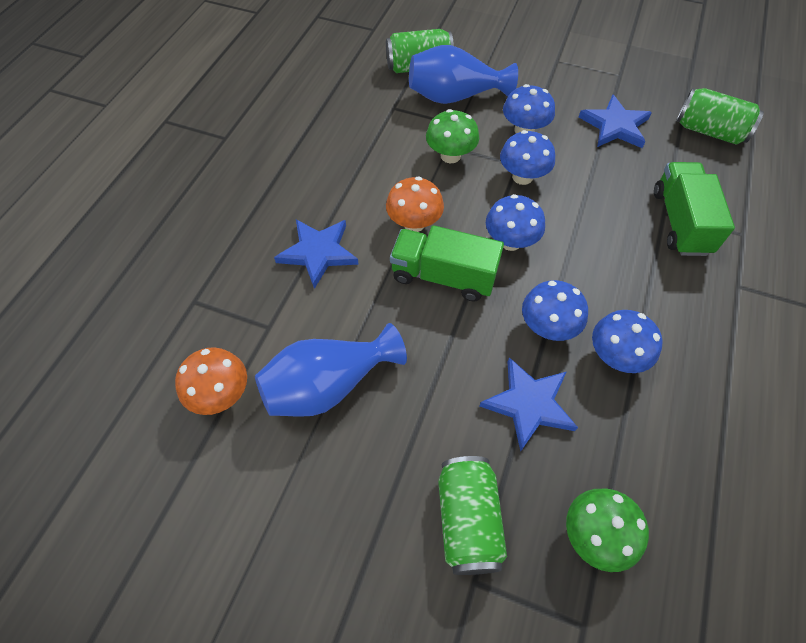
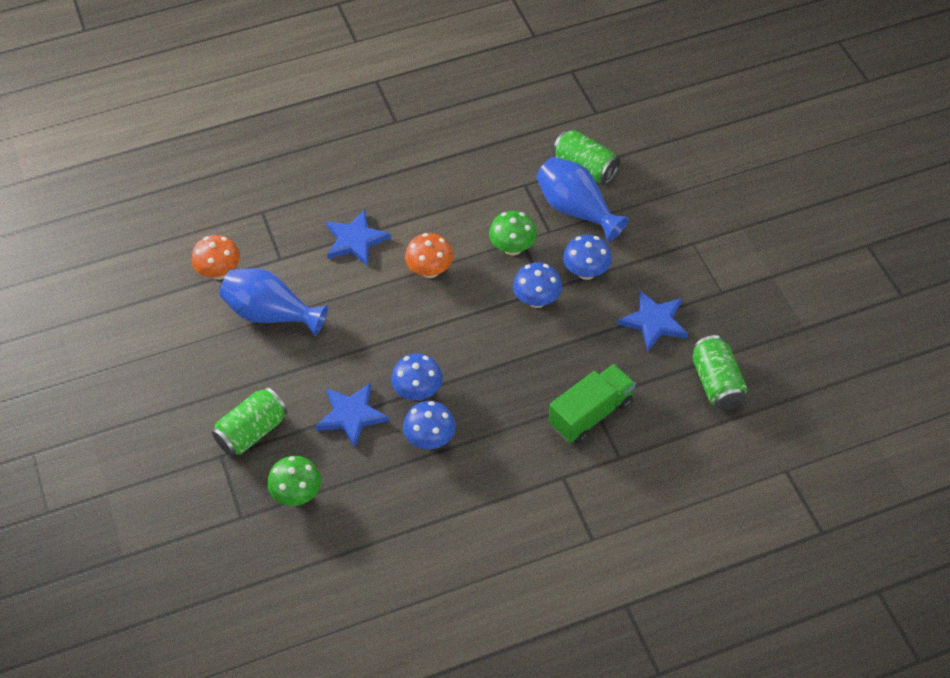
camera: 50 degrees right, 5 degrees down
(443, 276) = (403, 314): green truck -> none
(510, 241) = (469, 330): blue mushroom -> none

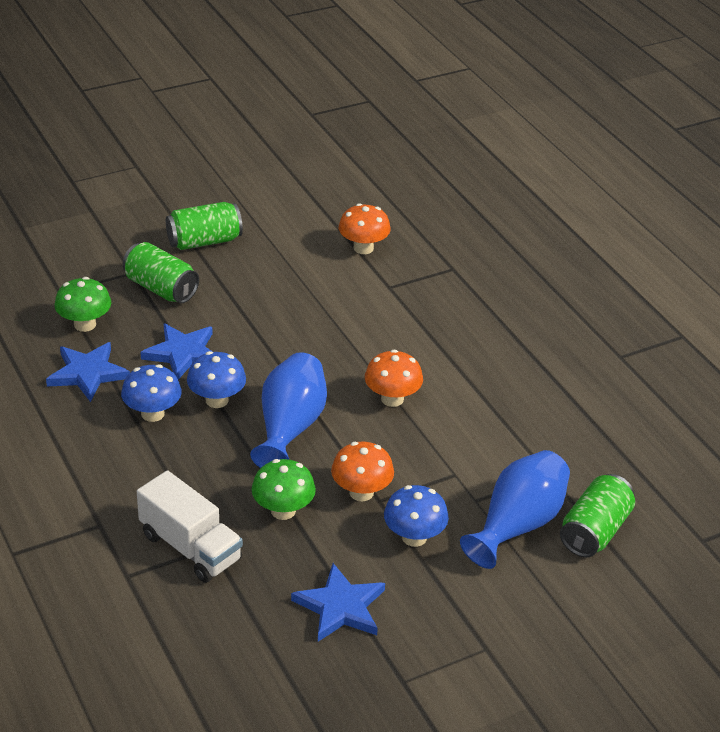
camera: 80 degrees right, 15 degrees down
(271, 314) = (312, 287): blue vase -> blue vase (290, 427)
(355, 240) = (425, 338): blue star -> blue star (87, 374)
(512, 248) = (440, 467): green mushroom -> green mushroom (283, 510)
(537, 300) = (361, 492): blue mushroom -> orange mushroom
(591, 414) = (190, 547): green truck -> white truck
(716, 383) = (244, 674): green can -> green can (204, 241)

